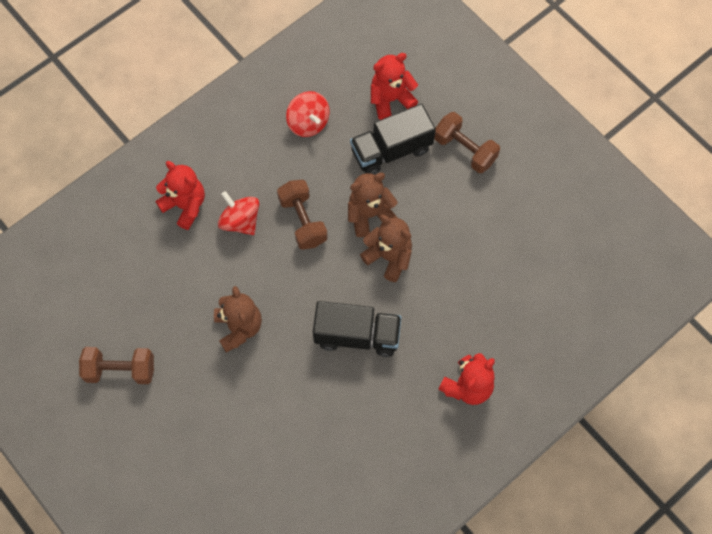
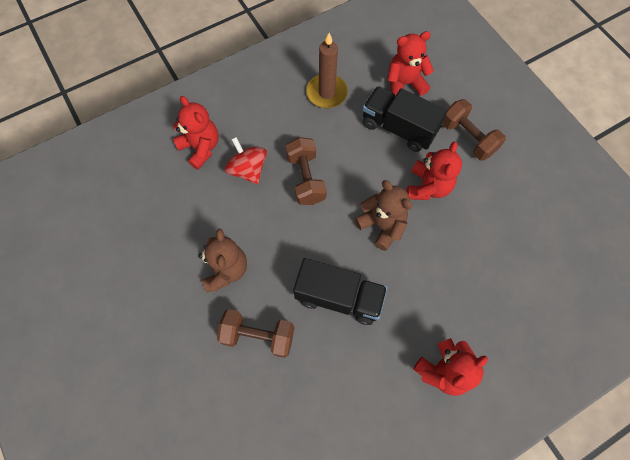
camera: 10 degrees right, 0 degrees up
(120, 370) = (103, 292): brown dumbbell -> brown dumbbell (258, 336)
(308, 123) = (326, 93): red spinning top -> brown candle
(369, 214) = (369, 182): brown teddy bear -> none
(391, 150) = (398, 128): black truck -> black truck turned 45 degrees clockwise
(430, 209) = (428, 187): none -> red teddy bear

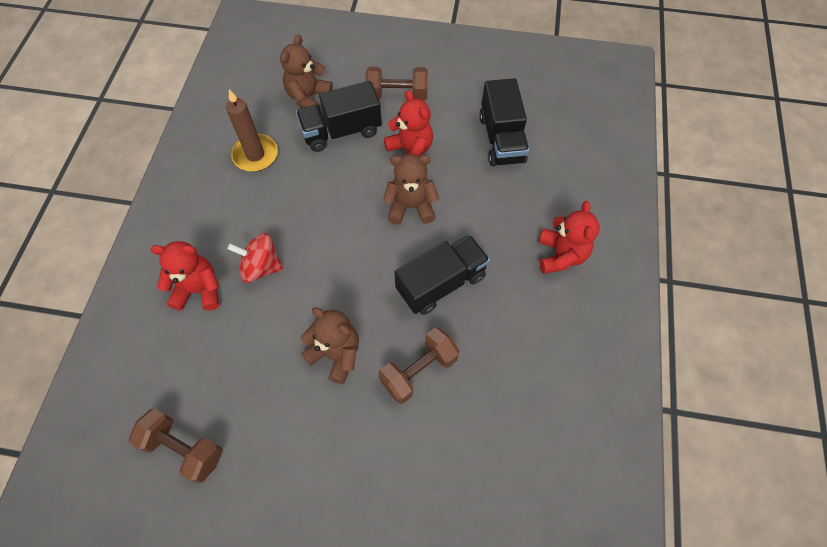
camera: 50 degrees left, 5 degrees down
(306, 178) = (316, 229): brown dumbbell -> brown dumbbell (184, 448)
(404, 84) = (308, 98): red teddy bear -> brown teddy bear
(505, 243) = (501, 139): none -> black truck

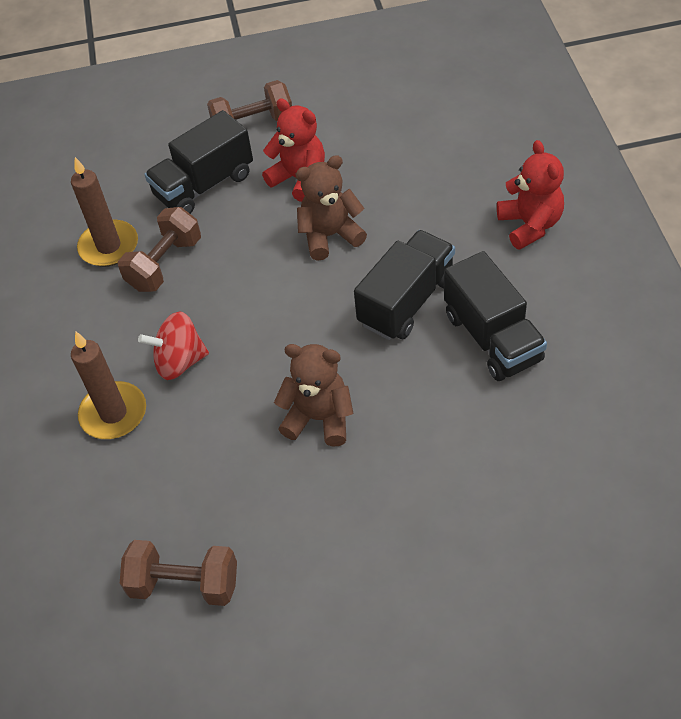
camera: 15 degrees left, 10 degrees down
(199, 290) = (113, 413): red teddy bear -> brown candle
(308, 98) = (143, 163): brown teddy bear -> none
(419, 371) = (426, 399): brown dumbbell -> brown dumbbell (165, 264)
(501, 139) = (402, 130): black truck -> black truck (492, 338)

